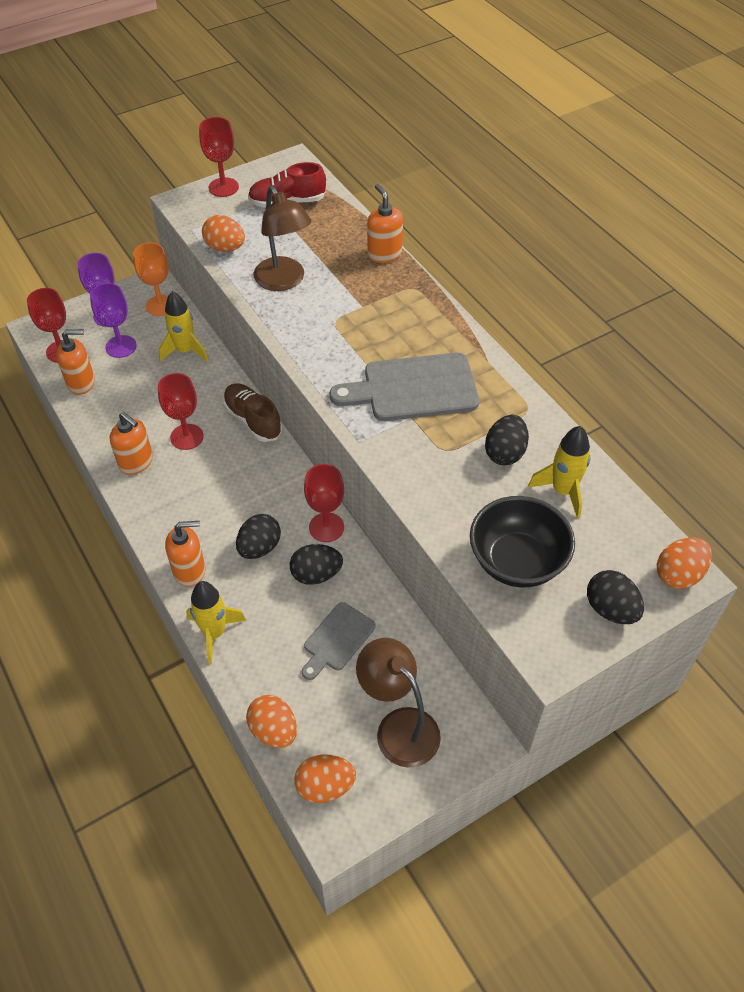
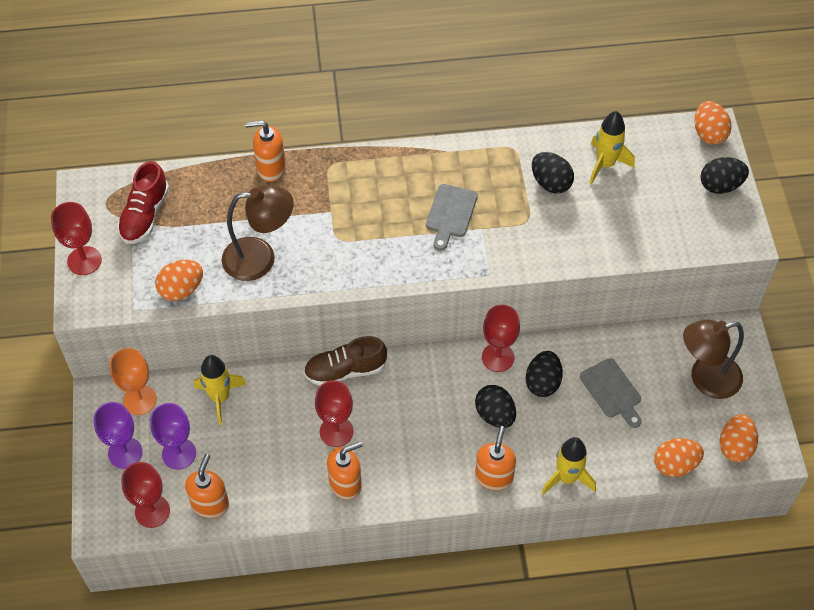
camera: 65 degrees left, 5 degrees up
(413, 388) = (450, 214): grey cutting board -> grey cutting board, size x0.58
(517, 561) = (656, 221): black bowl -> none

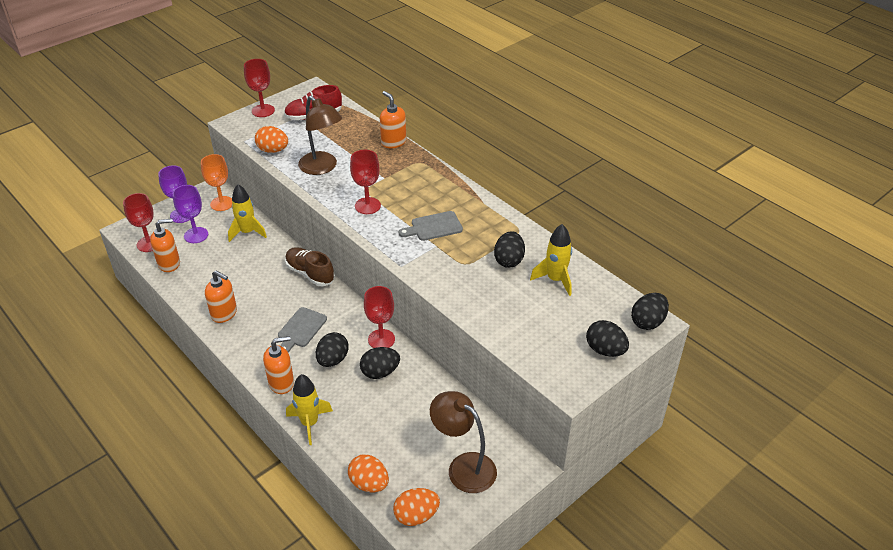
camera: 55 degrees right, 15 degrees down
(336, 431) = (260, 291): red goblet -> red goblet (367, 206)
(612, 391) = (405, 414): grey cutting board -> grey cutting board (301, 329)
(709, 134) = (647, 322): orange egg -> black egg

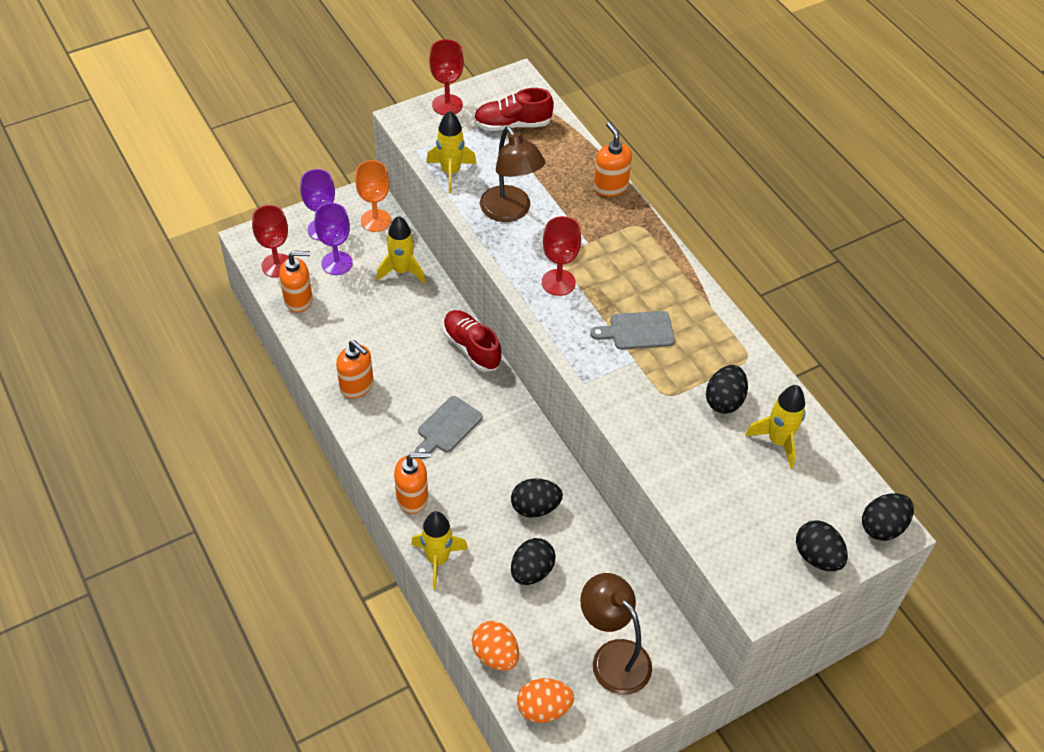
camera: 10 degrees right, 10 degrees up
(273, 150) = (451, 172): orange egg -> yellow rocket
(310, 273) = (471, 348): brown shoe -> red shoe
(333, 360) = (480, 478): black egg -> black egg (531, 571)
(381, 339) = (545, 461): red goblet -> none

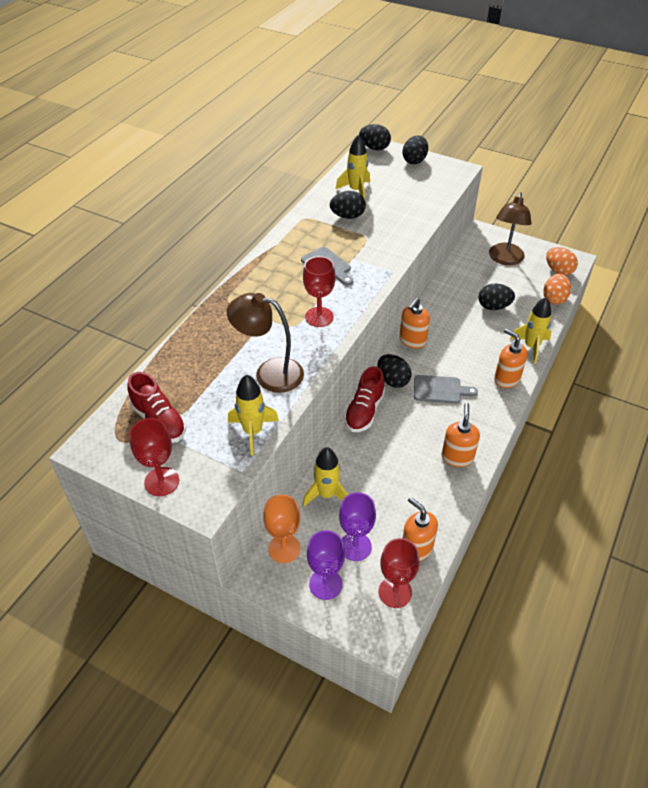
camera: 120 degrees left, 5 degrees down
(510, 212) = (269, 373): brown lamp -> brown lamp turned 105 degrees counterclockwise
(535, 507) = (453, 323): black egg -> black egg (393, 380)
(610, 186) = (196, 330): orange soap dispenser -> orange soap dispenser (412, 341)

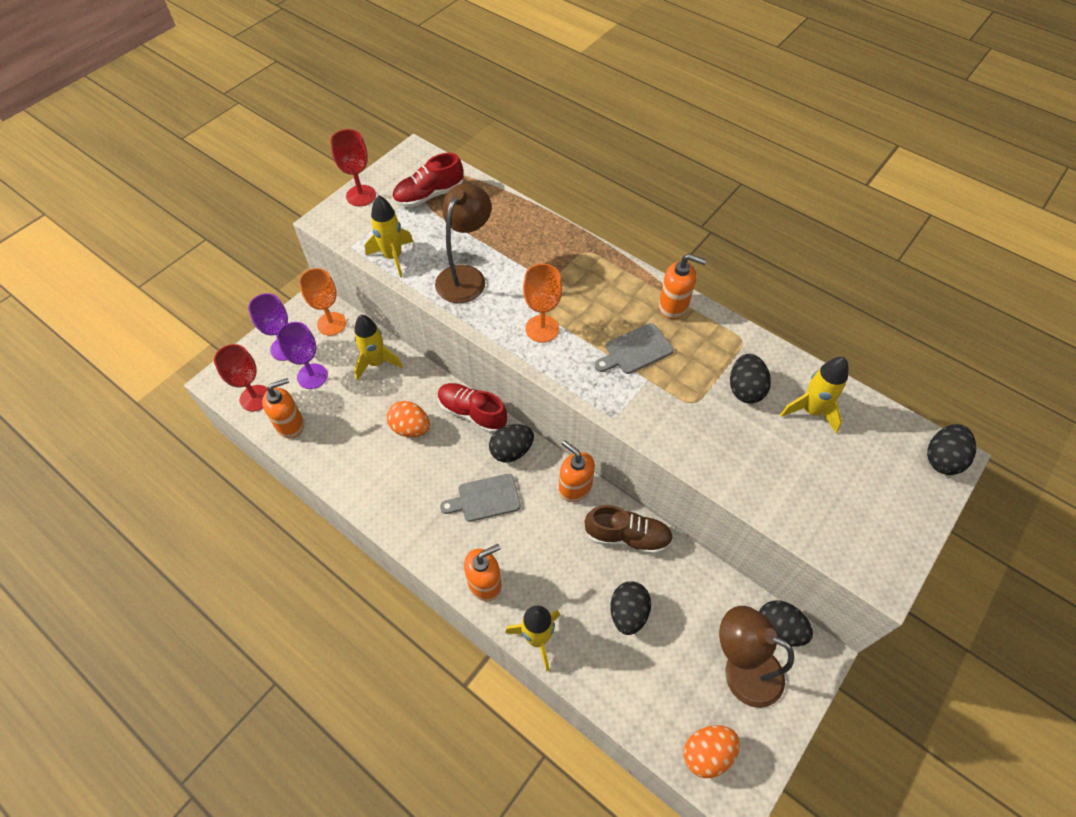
camera: 100 degrees right, 10 degrees up
(319, 317) = (542, 329): red goblet -> orange goblet
(414, 160) = (906, 511): black egg -> black egg (778, 629)
(440, 311) = (627, 536): none -> brown shoe
(440, 390) = (485, 498): grey cutting board -> grey cutting board turned 60 degrees clockwise
(457, 457) = (382, 490): orange soap dispenser -> orange soap dispenser (673, 306)
(554, 299) = (636, 716): orange egg -> orange egg (410, 428)

